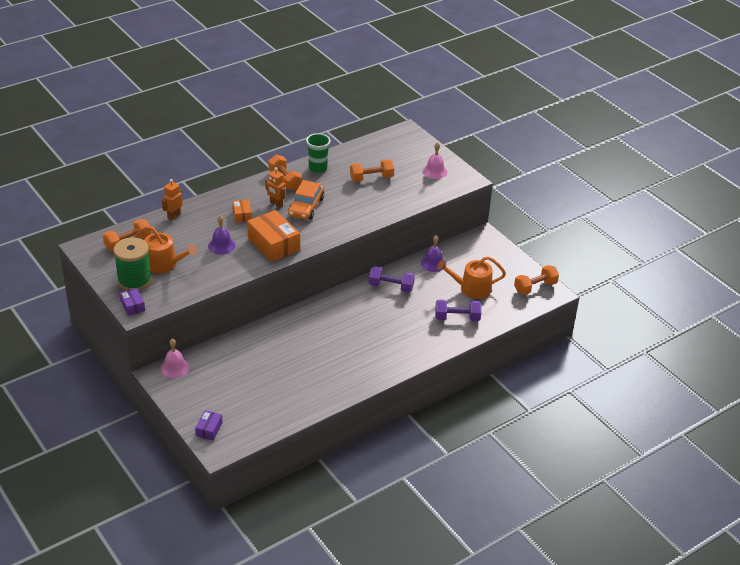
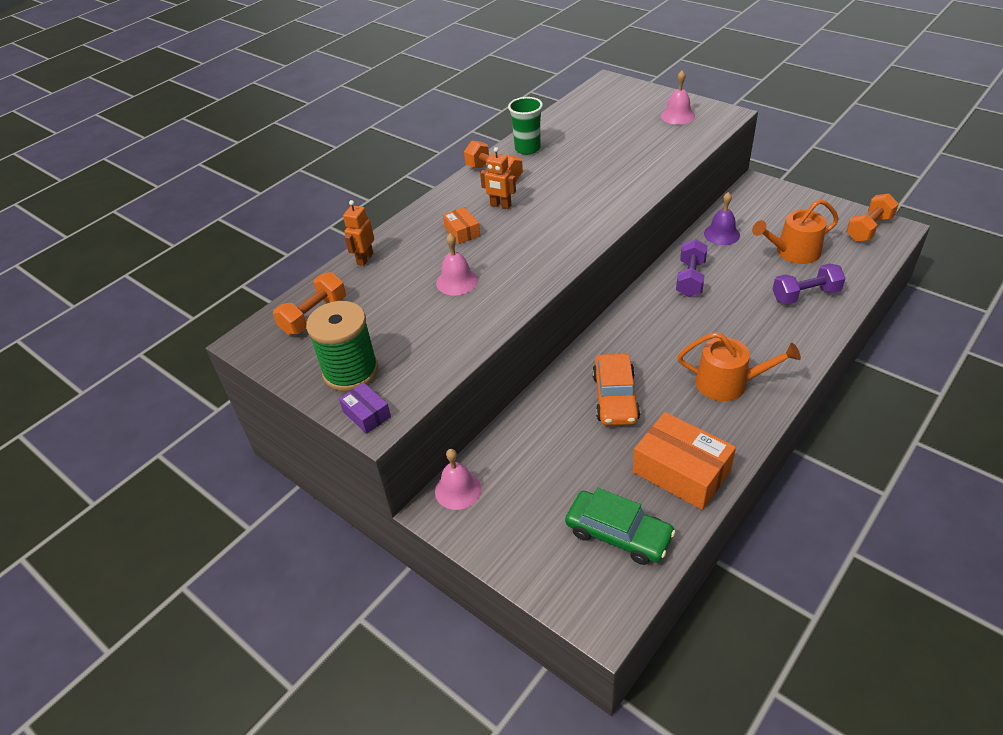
camera: 10 degrees left, 5 degrees up
(164, 264) = (385, 332): orange watering can -> orange watering can (728, 383)
(209, 429) = (567, 585): purple box -> none
(221, 245) = (457, 281): purple bell -> pink bell
(251, 414) = (618, 534): none -> green car
(273, 244) = (530, 259): orange box -> orange box (681, 471)
(306, 207) = (543, 198): orange car -> orange car (615, 397)
(371, 178) = (605, 143): orange dumbbell -> none
(391, 287) = (690, 279): purple dumbbell -> purple dumbbell turned 75 degrees counterclockwise

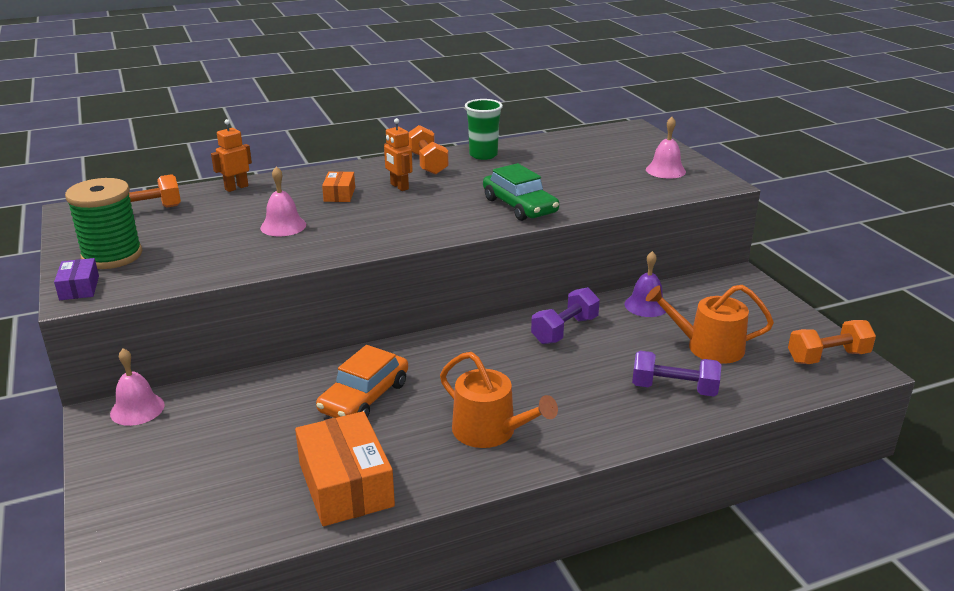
camera: 25 degrees right, 15 degrees down
(618, 534) = (220, 508): green car -> green car (519, 206)

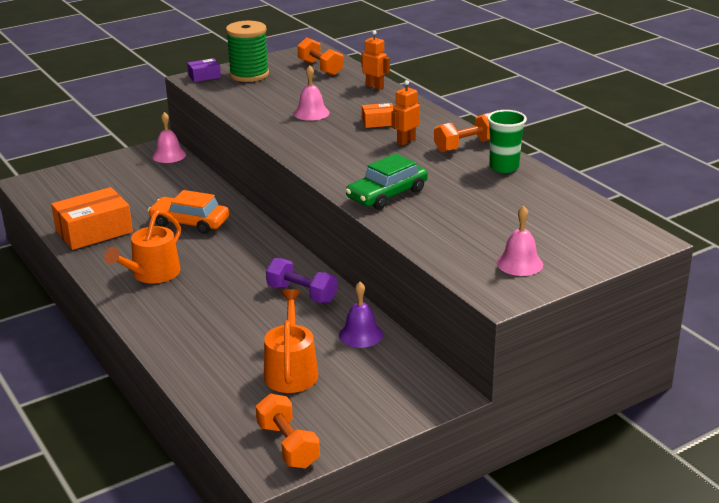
camera: 80 degrees right, 0 degrees up
(674, 389) = (217, 352): purple dumbbell -> none

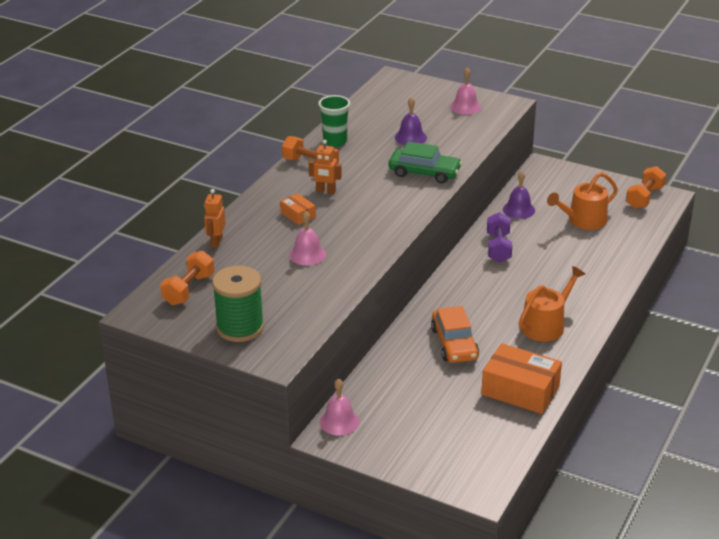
camera: 120 degrees left, 5 degrees up
(152, 274) = (546, 325): orange watering can -> orange watering can turned 45 degrees counterclockwise
(204, 76) = (266, 356): purple box -> none
(472, 208) = (410, 137): none -> purple bell

